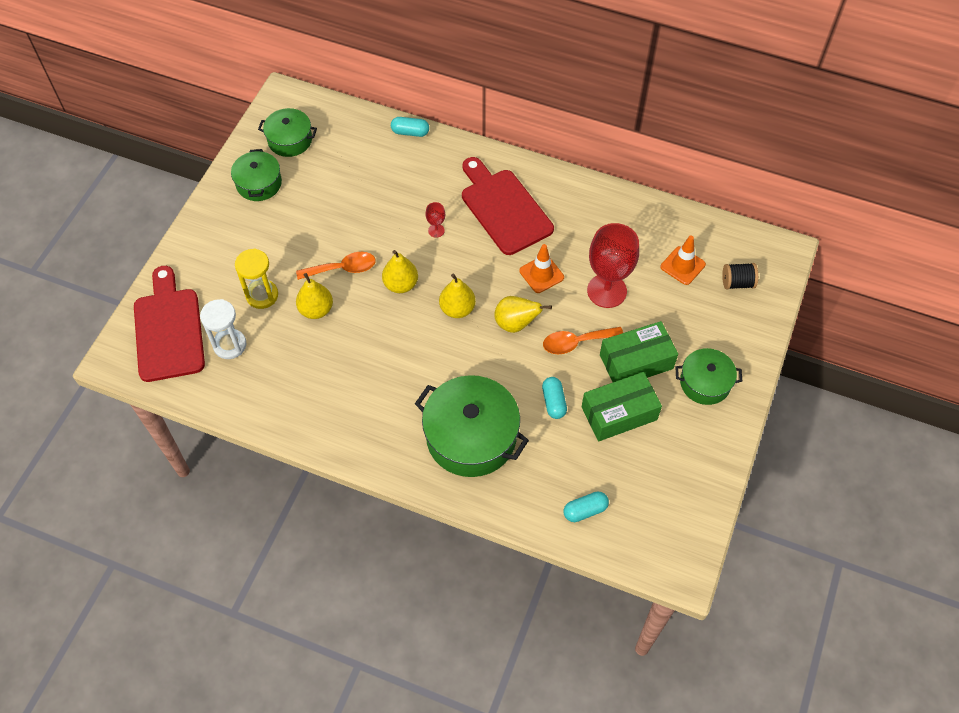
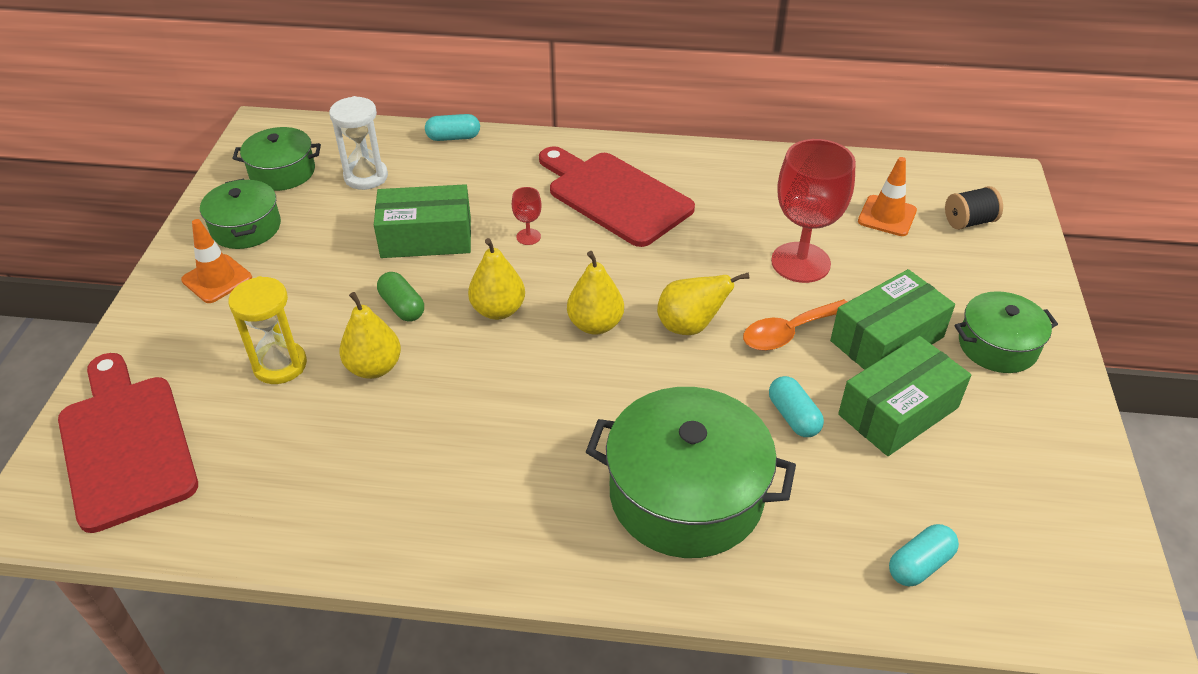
camera: 15 degrees left, 15 degrees down
(230, 345) = (238, 445): white hourglass -> white hourglass (366, 177)
(343, 268) = (402, 307): orange spoon -> green capsule
(370, 217) = (426, 237): none -> green box
(541, 274) = (700, 260): orange traffic cone -> orange traffic cone (217, 279)

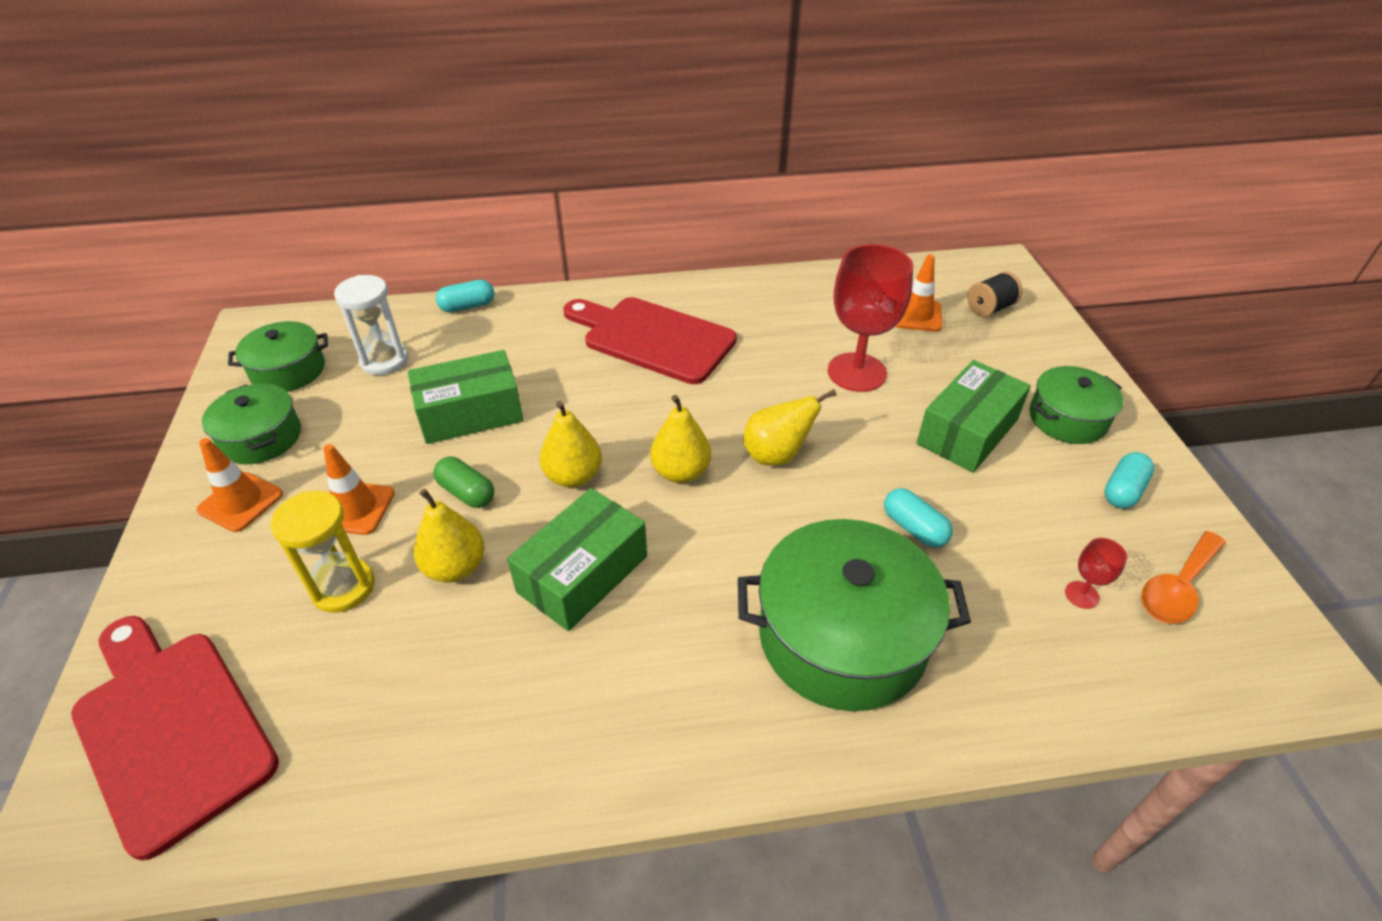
camera: 15 degrees left, 0 degrees up
(307, 302) = (356, 508): none -> orange traffic cone
(528, 237) = (579, 394): red goblet -> red goblet (1081, 595)
(789, 332) = (874, 443): orange spoon -> orange spoon (1177, 588)
(898, 411) = (1009, 501): green box -> green box (582, 574)
(919, 564) = (1099, 657): turquoise capsule -> turquoise capsule (1123, 491)

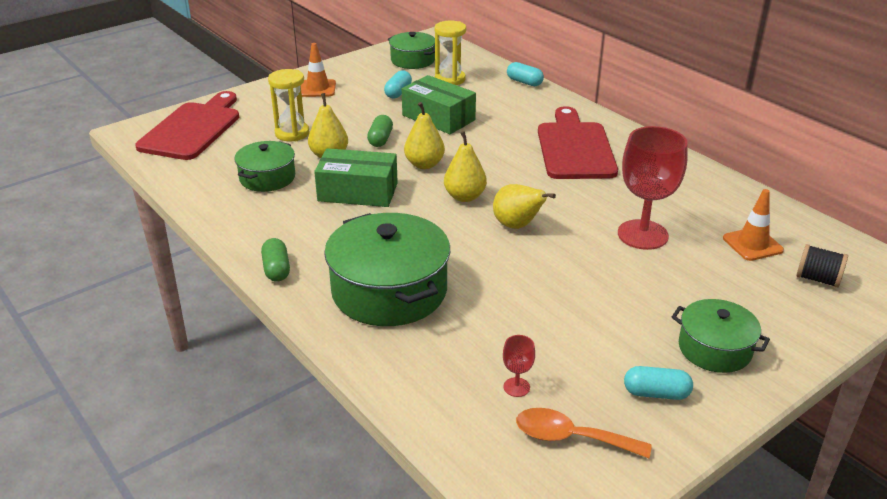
camera: 60 degrees right, 10 degrees down
(261, 438) = (361, 75): green pot -> green pot (267, 178)
(356, 508) = (341, 116): orange traffic cone -> none
(384, 361) = (450, 79): white hourglass -> yellow hourglass
(714, 755) = (276, 269): none -> green capsule
(914, 528) = (507, 297): turquoise capsule -> turquoise capsule (398, 92)
(967, 432) = (635, 300): green box -> none

